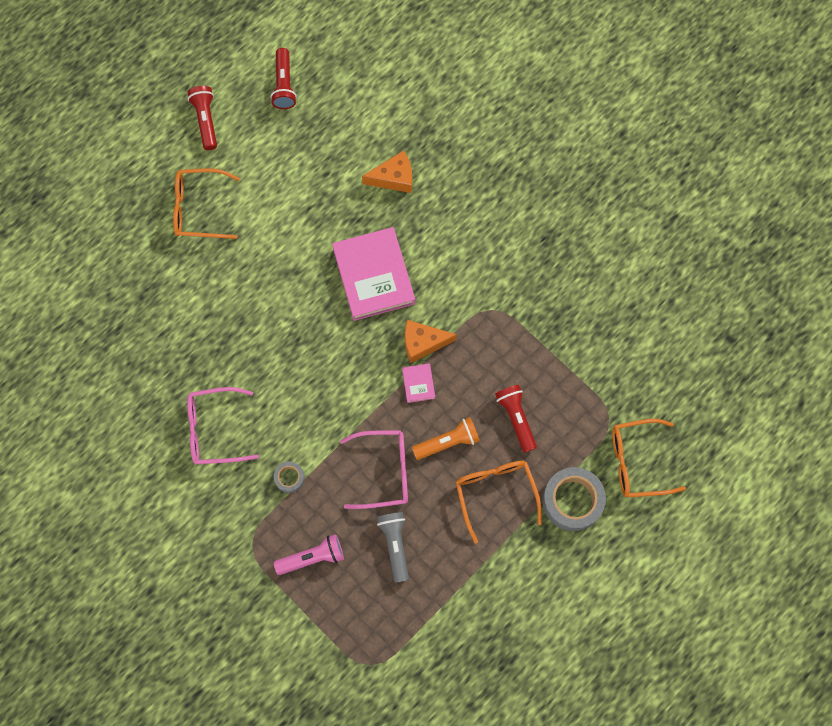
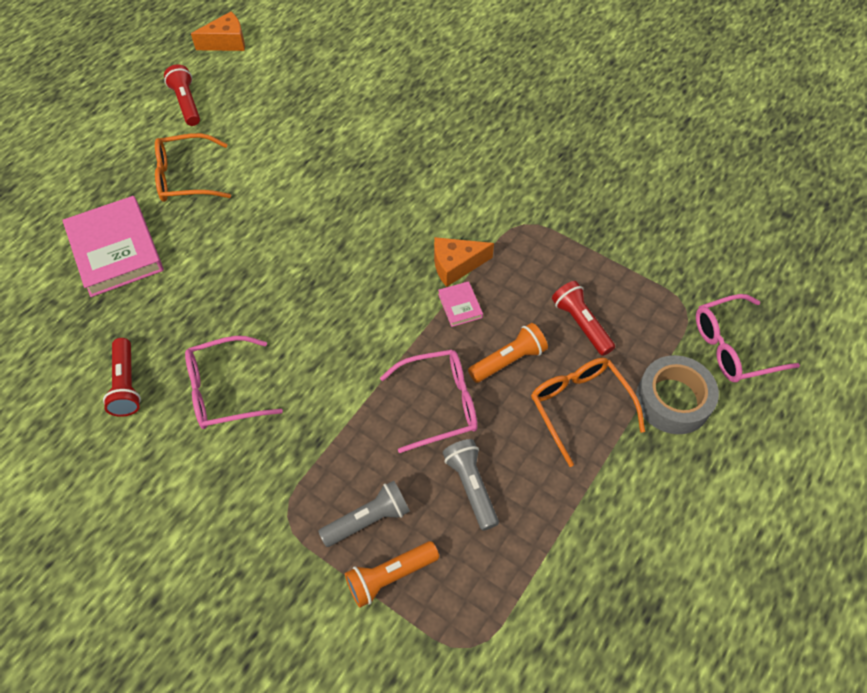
camera: 10 degrees left, 15 degrees down
(284, 85) = (265, 66): red flashlight -> red flashlight (126, 385)
(289, 478) = (324, 430): grey tape -> none
(312, 558) = (368, 520): pink flashlight -> grey flashlight
(321, 603) = (390, 576): none -> orange flashlight
(374, 276) = (388, 211): pink book -> pink book (115, 250)
(394, 178) = (392, 125): orange cheese -> orange cheese (226, 42)
(637, 462) = (733, 347): orange glasses -> pink glasses

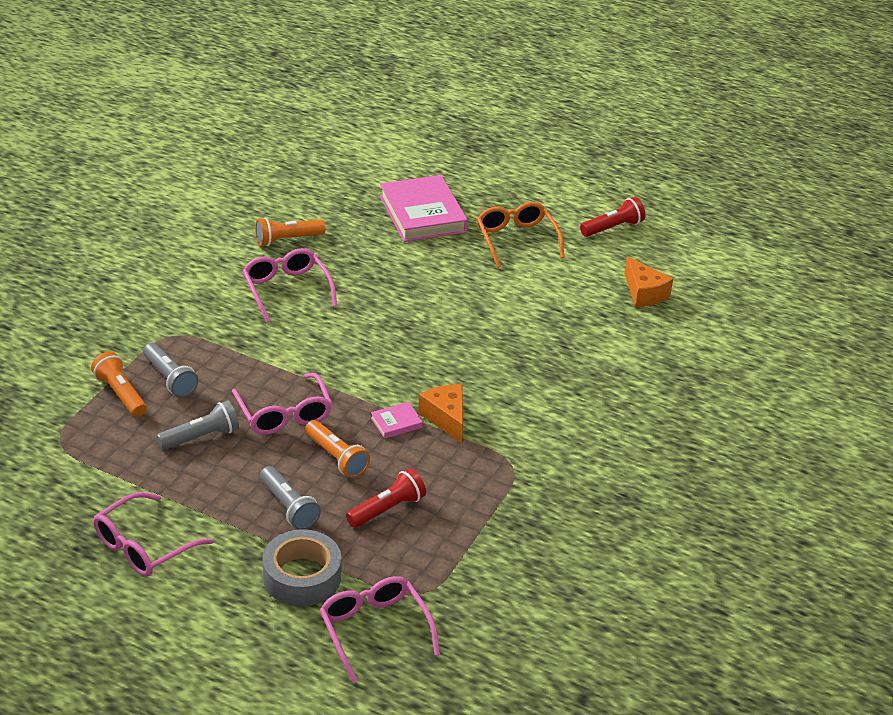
camera: 80 degrees right, 20 degrees down
(115, 250) = (422, 214): pink book -> pink book turned 75 degrees counterclockwise
(126, 385) = (287, 239): red flashlight -> orange flashlight
(226, 42) = (710, 241): orange cheese -> orange cheese (644, 293)
(579, 407) = (288, 507): orange glasses -> grey flashlight
(640, 547) = (143, 546): none -> pink glasses

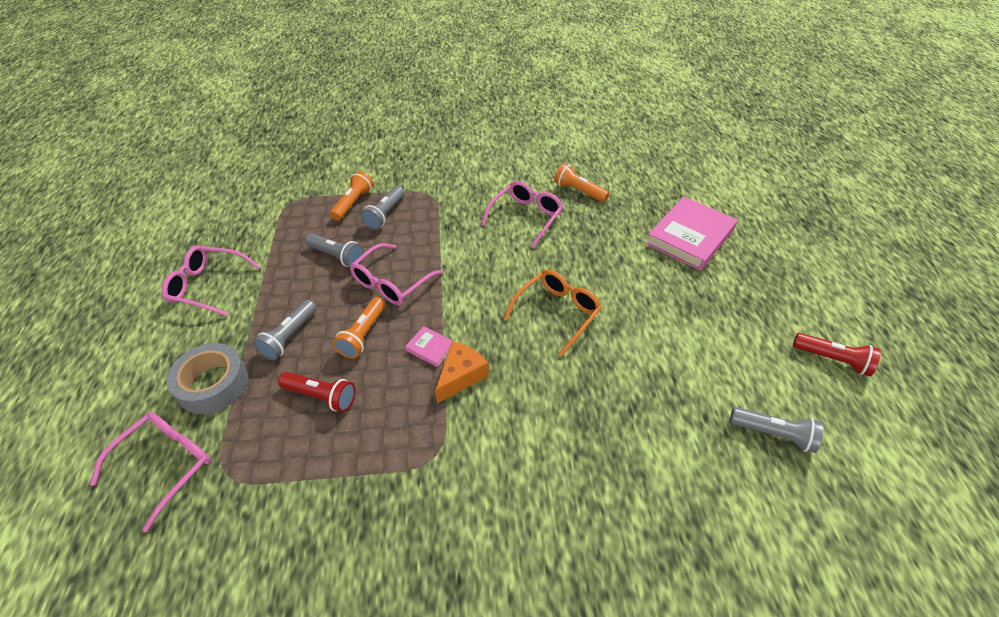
camera: 60 degrees right, 10 degrees up
(516, 240) = (730, 304): orange glasses -> orange glasses (557, 313)
(644, 293) = (773, 434): orange cheese -> grey flashlight

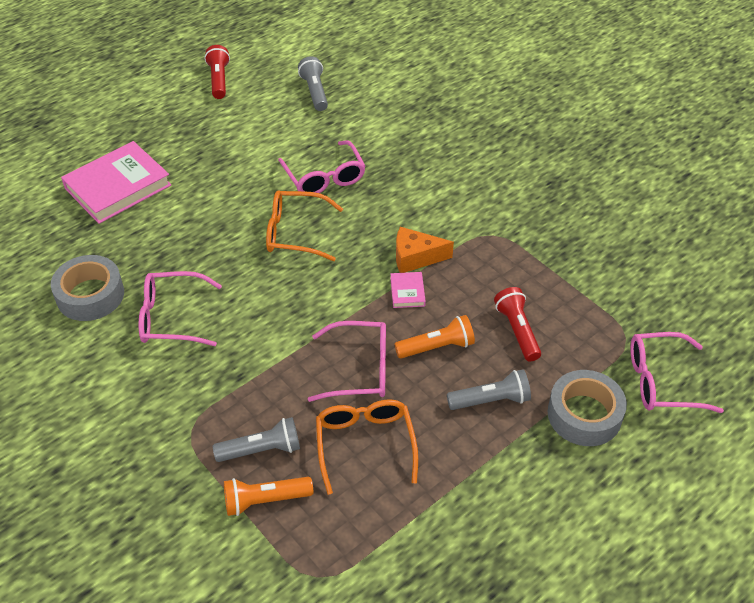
camera: 125 degrees left, 0 degrees up
(208, 286) = (507, 532): pink glasses -> pink glasses (324, 177)
(337, 256) = (365, 444): grey flashlight -> orange glasses
(578, 191) = (90, 295): orange flashlight -> grey tape
(690, 237) = (118, 187): pink book -> pink book turned 45 degrees counterclockwise

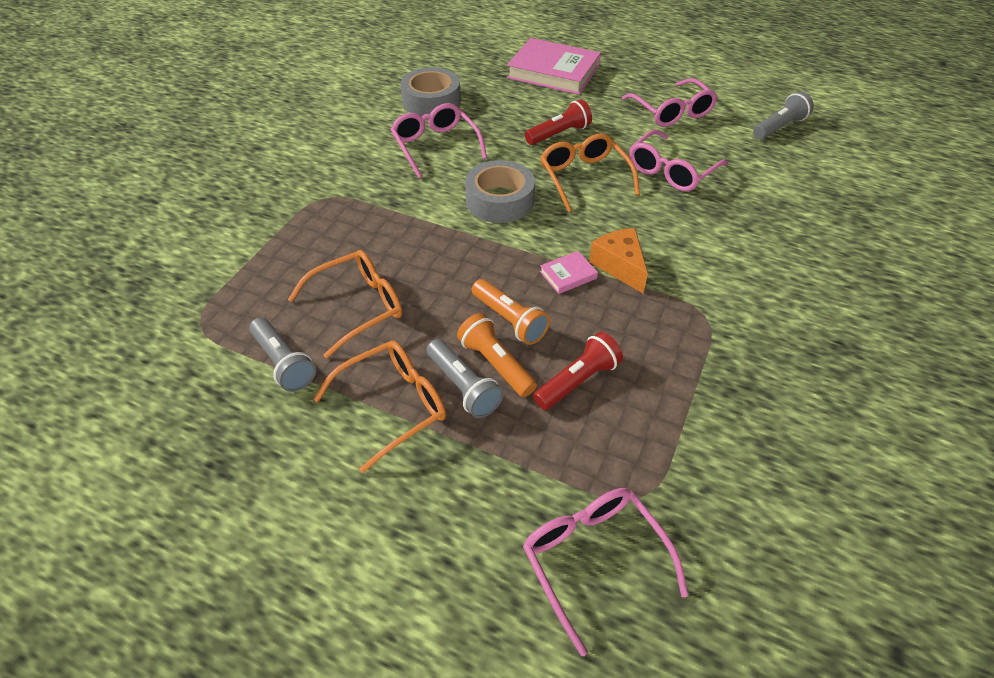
camera: 65 degrees right, 0 degrees up
(219, 80) = (729, 73): red flashlight -> red flashlight (559, 134)
(262, 450) = (322, 243): grey flashlight -> grey flashlight (283, 363)
(265, 500) = (269, 263): orange flashlight -> orange flashlight (496, 364)
(360, 369) = (446, 274): pink glasses -> pink glasses (672, 112)
(488, 451) = (393, 406): none -> orange glasses
(584, 415) = (490, 483): grey tape -> grey tape (499, 200)

